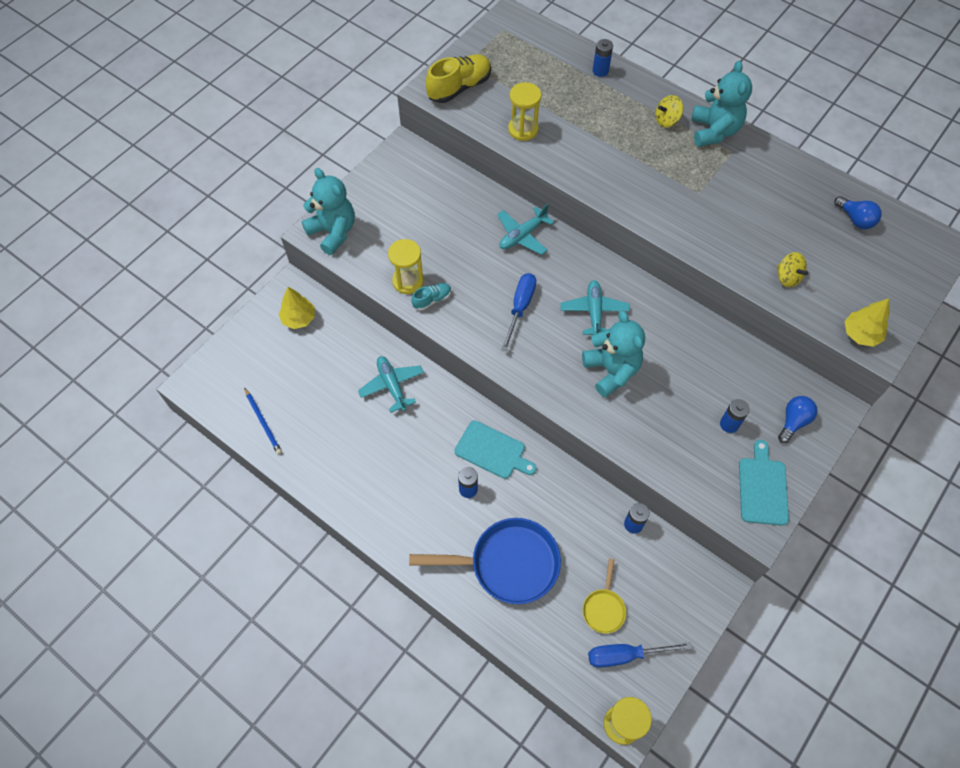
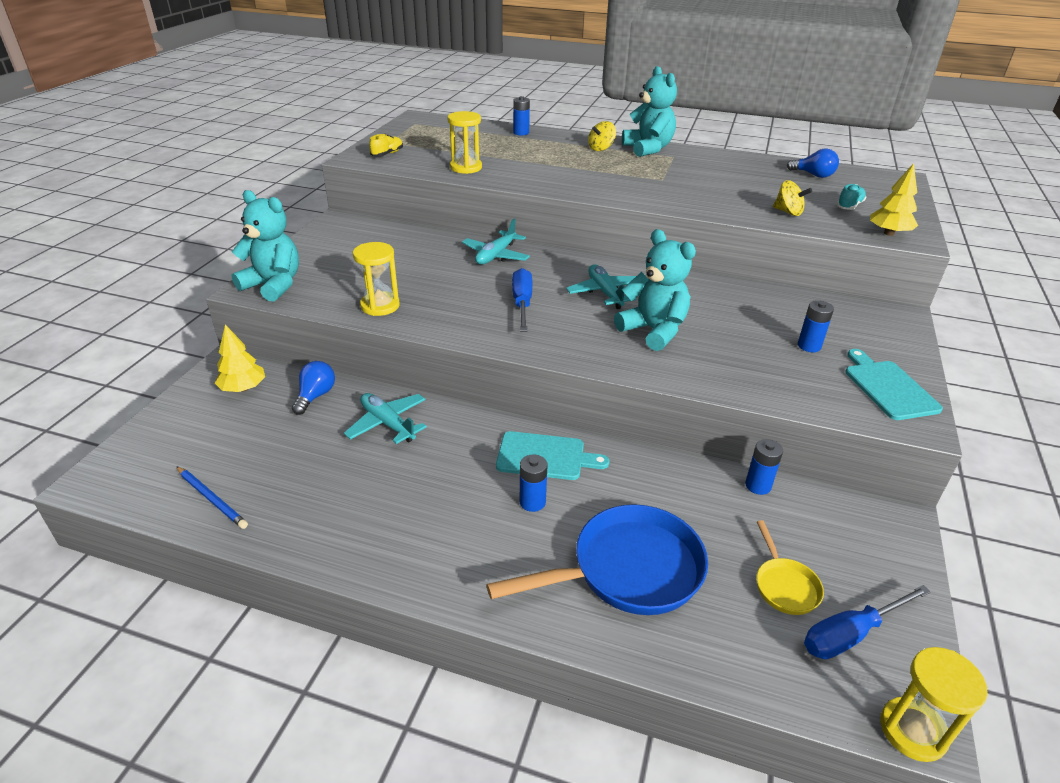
camera: 20 degrees left, 25 degrees down
(432, 300) = (415, 315): turquoise shoe -> turquoise shoe (849, 206)
(459, 88) = (387, 154): yellow shoe -> yellow shoe, size x0.53
(793, 421) = (870, 331): blue light bulb -> blue light bulb (315, 396)

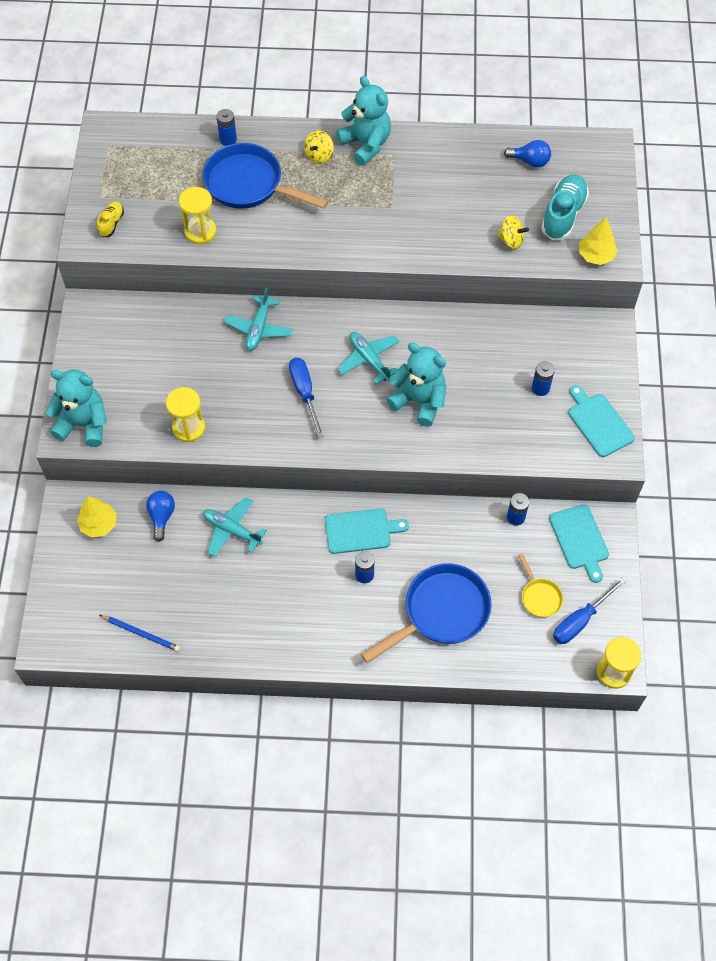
camera: 15 degrees left, 25 degrees up
(527, 153) = (249, 184): none -> blue pan
(849, 206) = (563, 215): turquoise shoe -> turquoise shoe, size x1.88
(851, 529) = (580, 539): none -> turquoise cutting board

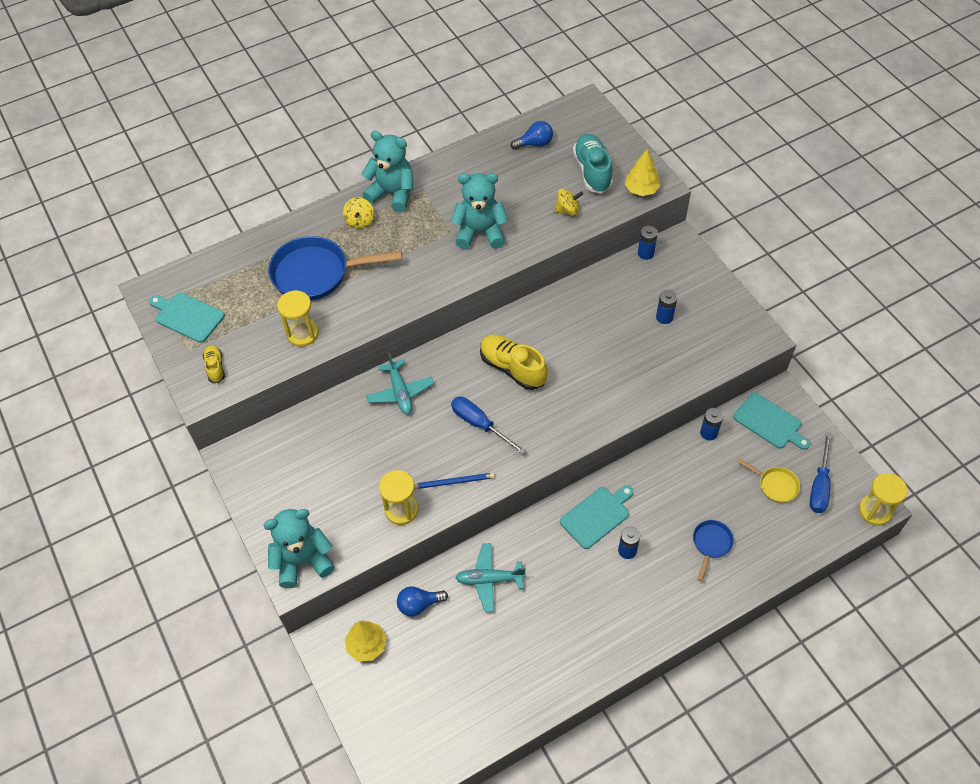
camera: 30 degrees left, 5 degrees down
(141, 633) = (476, 719): blue pencil -> blue pencil (453, 482)
(161, 517) = (419, 604): blue light bulb -> blue light bulb turned 75 degrees counterclockwise
(228, 139) = (270, 246): blue battery -> blue battery (645, 253)
(369, 360) = (512, 368): turquoise plane -> yellow shoe
(419, 401) = (578, 379): turquoise teddy bear -> turquoise teddy bear (480, 232)
(441, 612) = (711, 544): blue pan -> blue pan, size x0.49
(598, 423) = (728, 320): turquoise cutting board -> turquoise cutting board (187, 316)

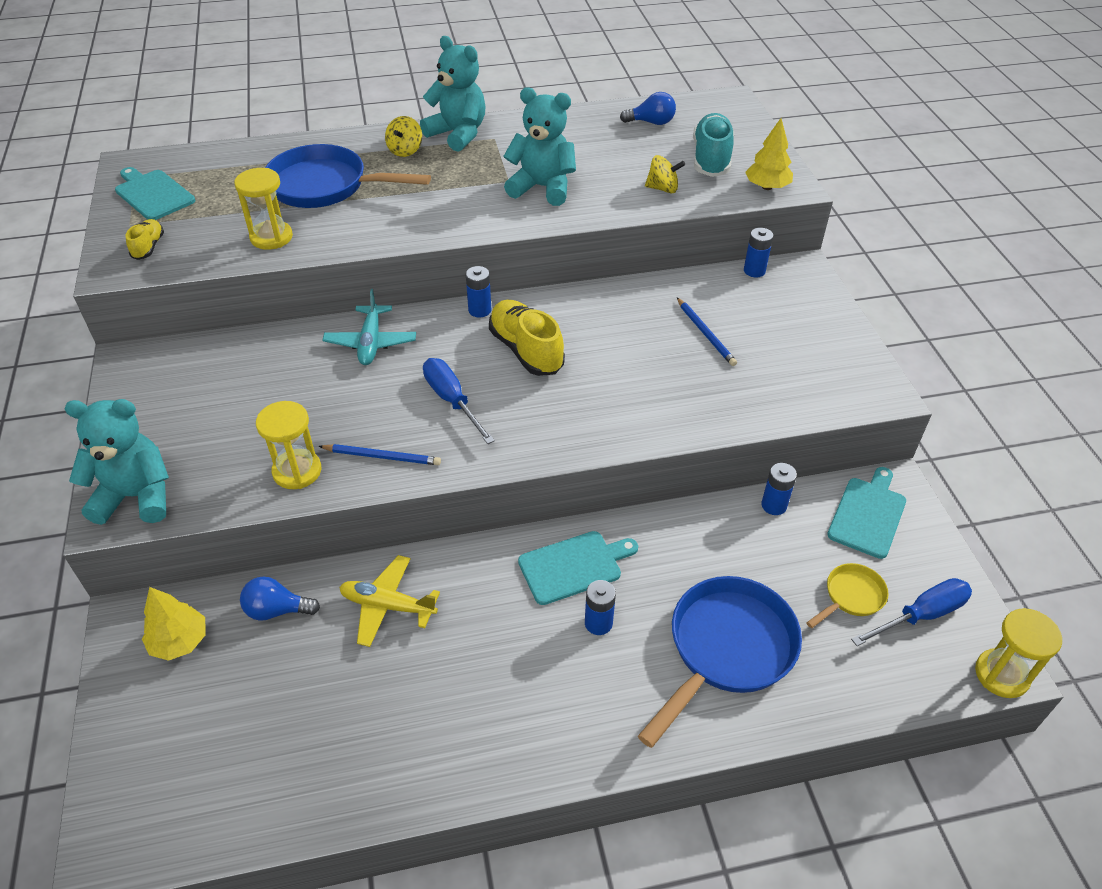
camera: 15 degrees right, 10 degrees down
(489, 579) = (388, 606): turquoise plane -> yellow plane
(630, 319) = (705, 334): none -> blue pencil
(664, 317) = (753, 341): blue battery -> blue battery (479, 310)
(711, 544) = (726, 650): blue pan -> blue pan, size x2.05
(769, 422) = (868, 514): turquoise cutting board -> turquoise cutting board turned 120 degrees counterclockwise
(775, 485) = (851, 596): yellow pan -> yellow pan turned 90 degrees counterclockwise
(819, 485) = (920, 615): blue screwdriver -> blue screwdriver turned 150 degrees counterclockwise

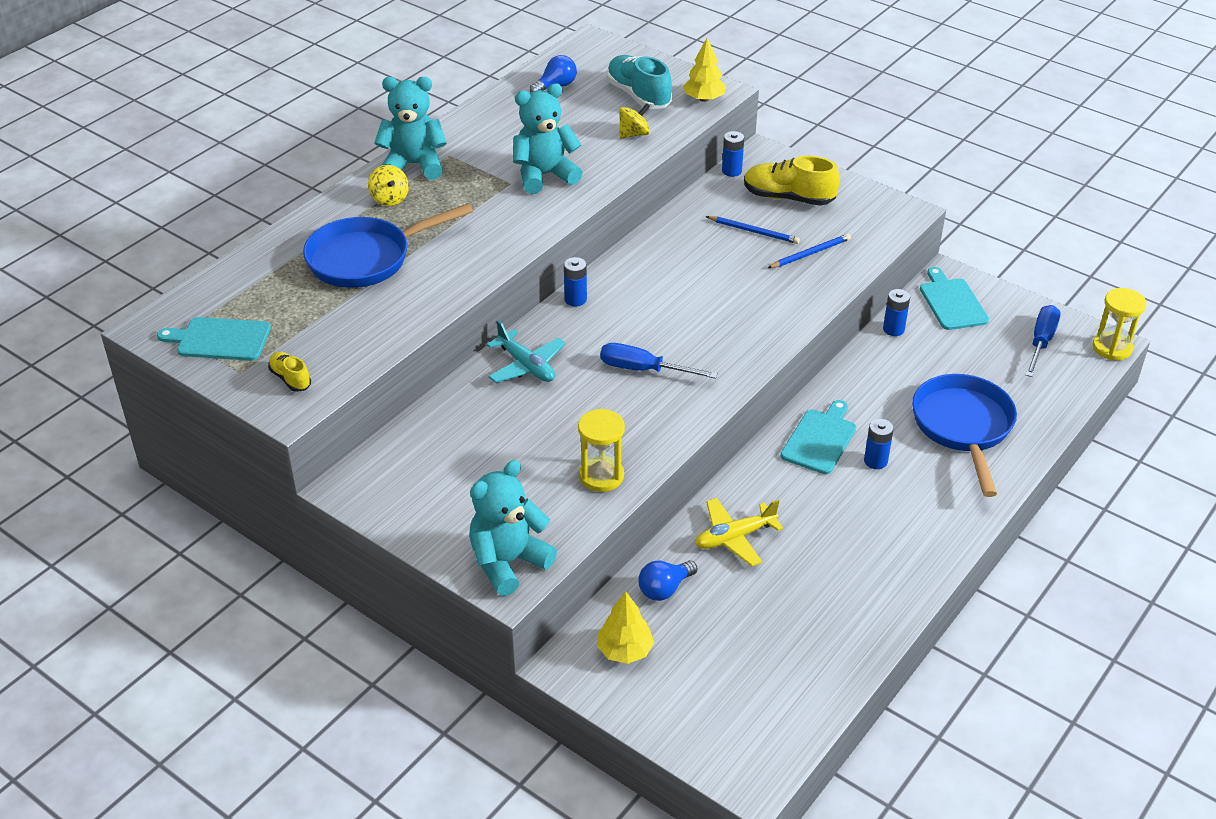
camera: 40 degrees left, 5 degrees down
(271, 237) = (385, 318): yellow hourglass -> none
(382, 456) = (647, 432): blue pencil -> blue pencil (810, 253)
(526, 350) = (648, 308): yellow shoe -> yellow shoe (788, 198)
(851, 596) = (995, 355): yellow pan -> none

